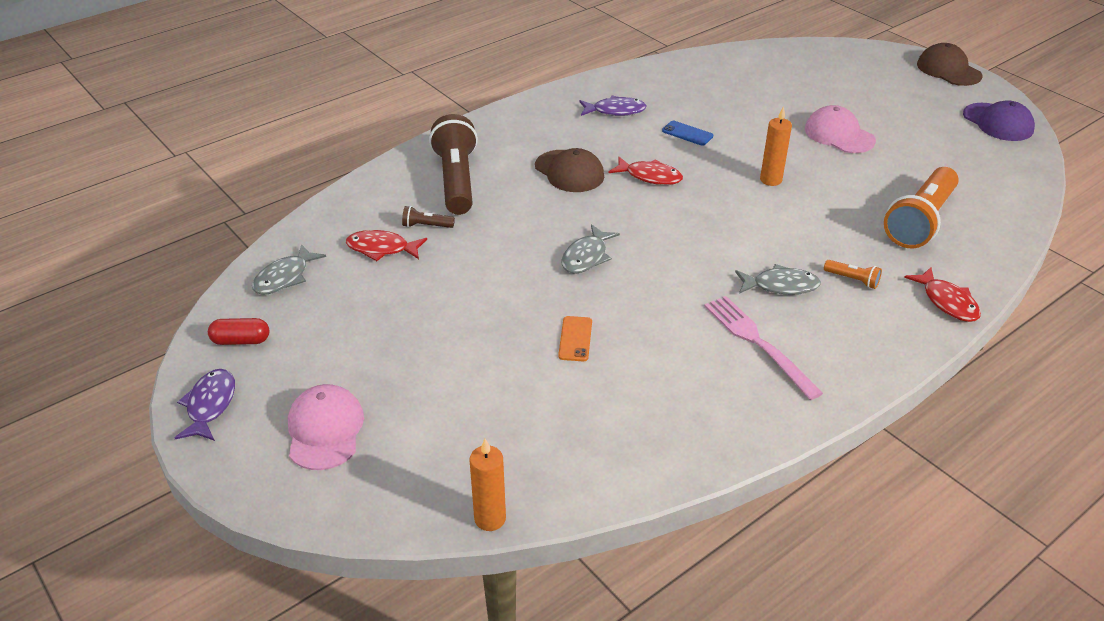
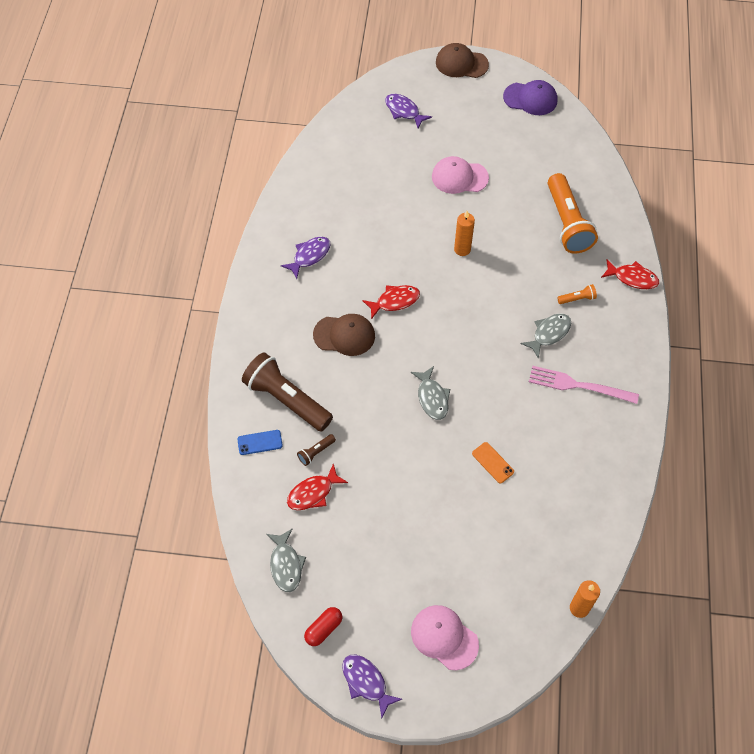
camera: 45 degrees left, 20 degrees up
(687, 133) = (375, 244): blue phone -> blue phone (260, 442)
(841, 72) = (404, 111): none -> purple fish

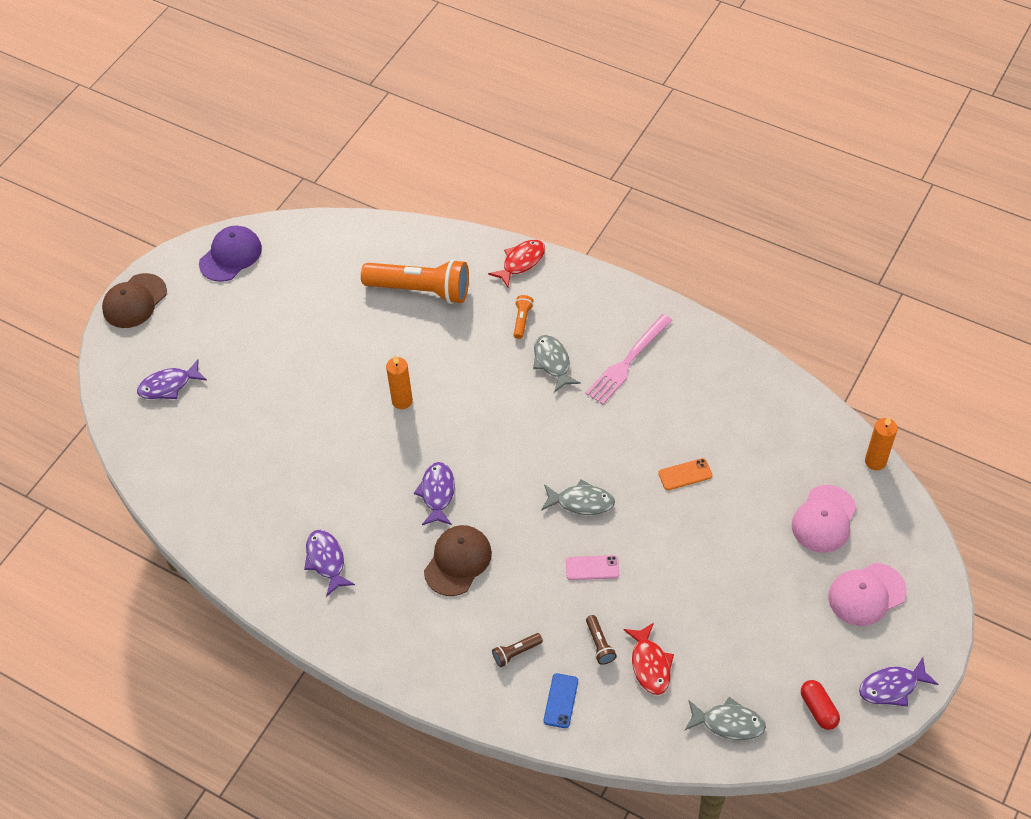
camera: 65 degrees left, 5 degrees down
(286, 399) = (516, 653): brown flashlight -> brown flashlight, size x0.41
(378, 425) = (592, 568): none -> pink phone
(394, 301) = (437, 493): red fish -> purple fish
(459, 177) = (300, 366): pink cap -> pink cap (824, 519)

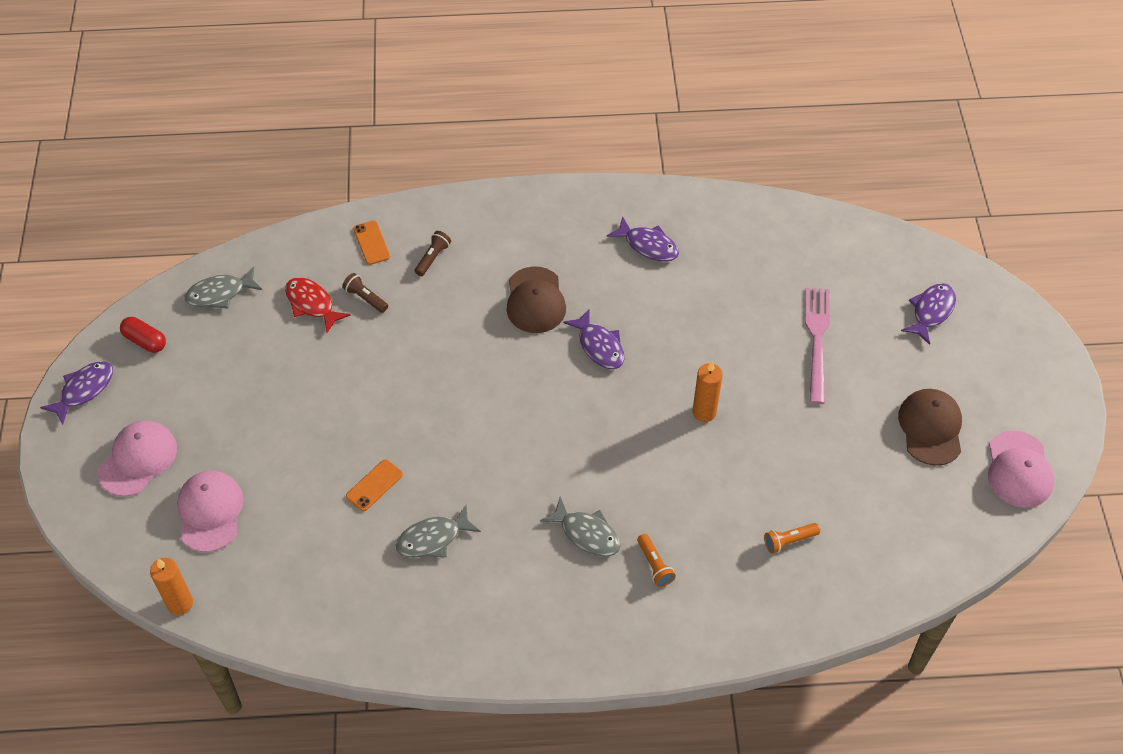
camera: 145 degrees right, 0 degrees up
(134, 301) = (1054, 370): brown cap -> brown cap (930, 428)
(230, 255) = (1019, 470): purple cap -> pink cap
(421, 290) = (789, 541): orange flashlight -> orange flashlight, size x0.41
(521, 262) = (710, 638): red fish -> none
(561, 701) = (371, 243): blue phone -> orange phone
(581, 502) = (460, 407): grey fish -> grey fish (433, 538)
(592, 568) = (411, 355): pink phone -> none
(627, 363) = (508, 576): pink fork -> pink fork (816, 339)

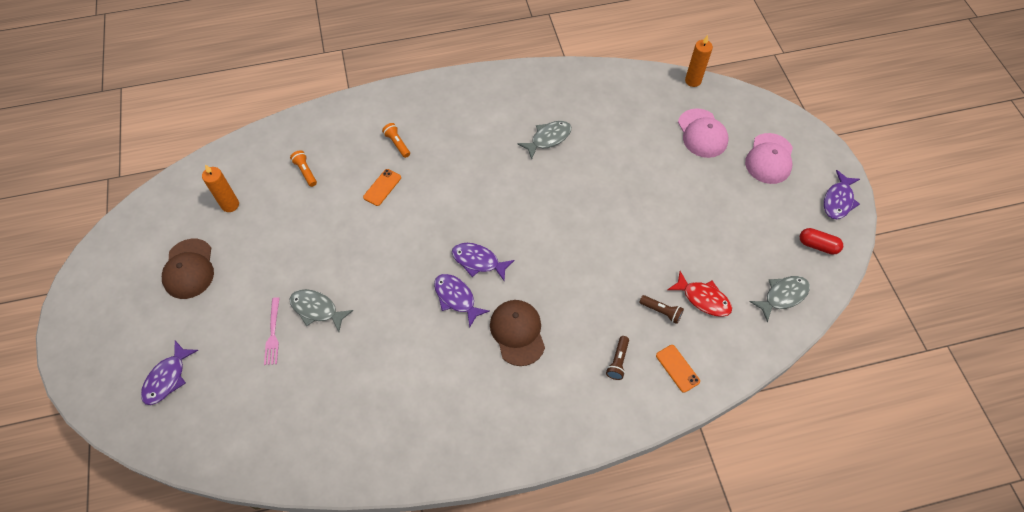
camera: 170 degrees right, 5 degrees up
(374, 485) = (599, 166): orange phone -> orange phone (382, 187)
(586, 533) = (445, 156): grey fish -> grey fish (317, 309)
(648, 245) = (425, 408): purple fish -> purple fish (478, 261)
(704, 412) = (367, 254): orange candle -> orange candle (230, 205)
(789, 541) = (305, 171): orange flashlight -> orange flashlight turned 90 degrees counterclockwise
(816, 339) = (273, 334): pink fork -> pink fork, size x0.60
(1019, 470) = (127, 246): pink cap -> none

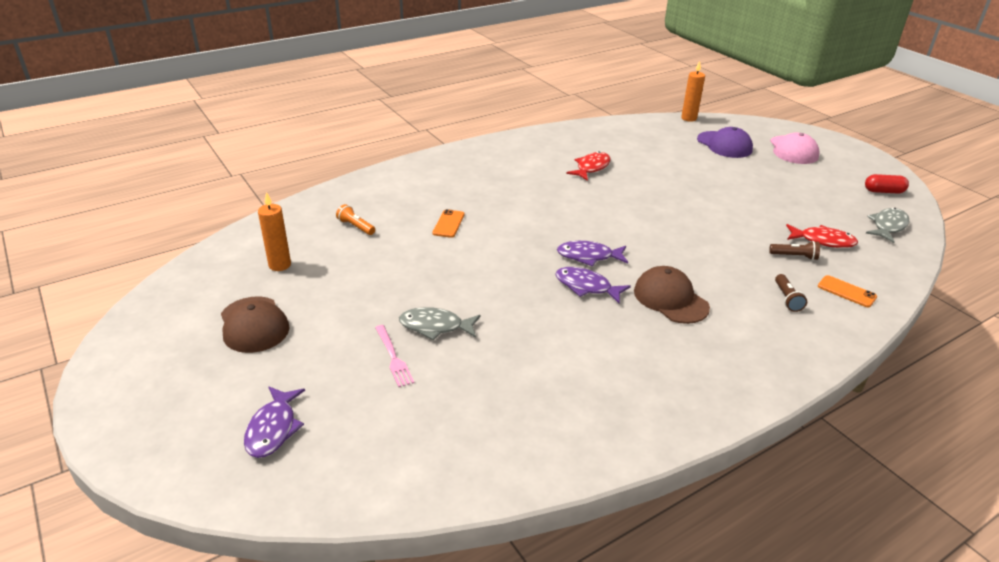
camera: 20 degrees left, 25 degrees down
(397, 143) = (444, 193): orange flashlight -> none
(548, 138) = (591, 168): grey fish -> red fish
(702, 133) = (724, 145): pink cap -> purple cap
(838, 200) = (871, 164): purple fish -> none

